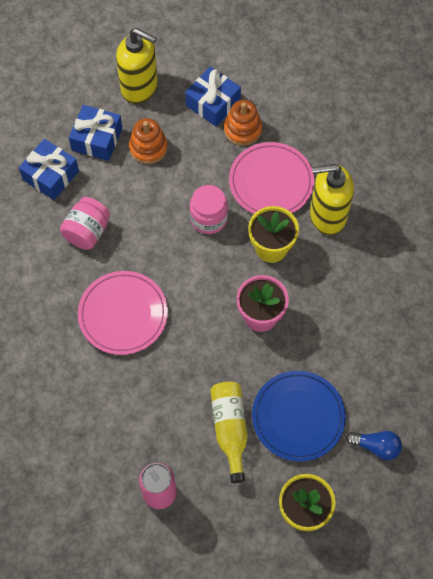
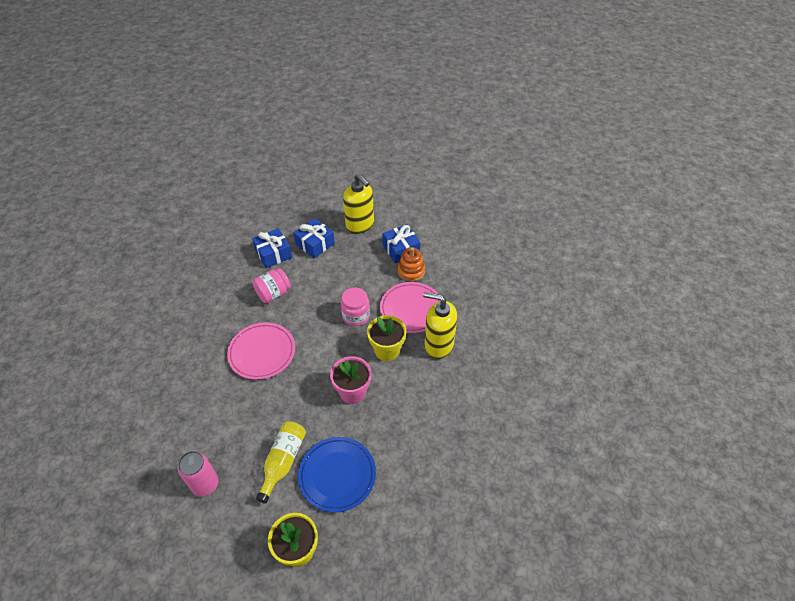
camera: 25 degrees right, 15 degrees down
(148, 148) = (343, 260): orange stacking toy -> none
(376, 446) = (383, 525): blue light bulb -> none

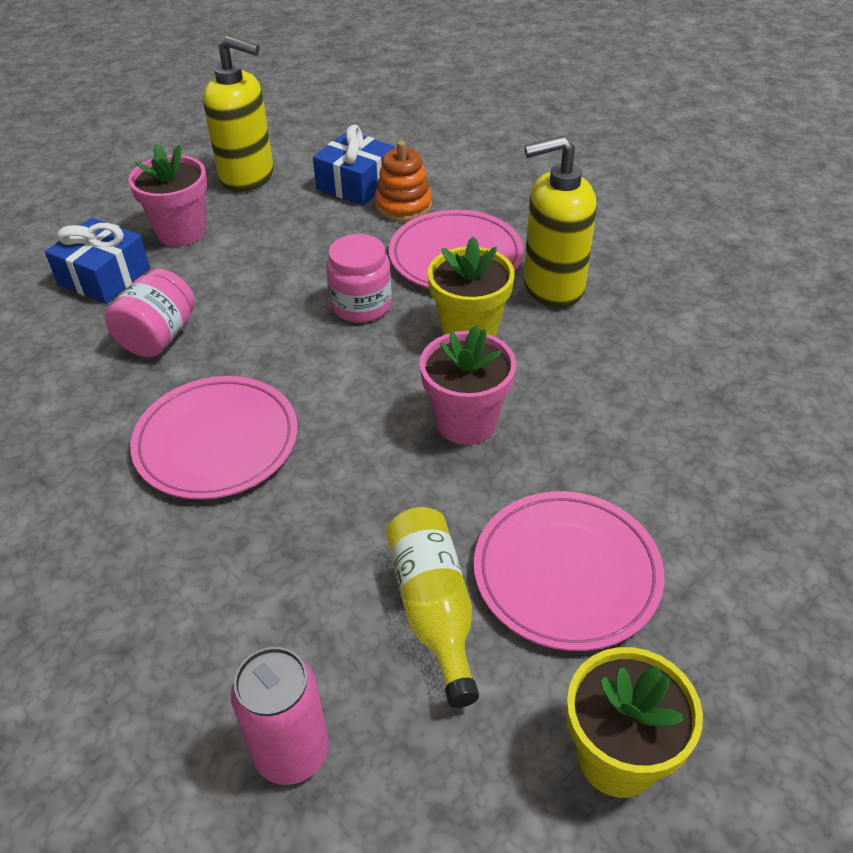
camera: 30 degrees left, 5 degrees down
(315, 244) = (181, 232): blue gift -> pink flower pot
(337, 475) = (566, 573): blue plate -> pink plate

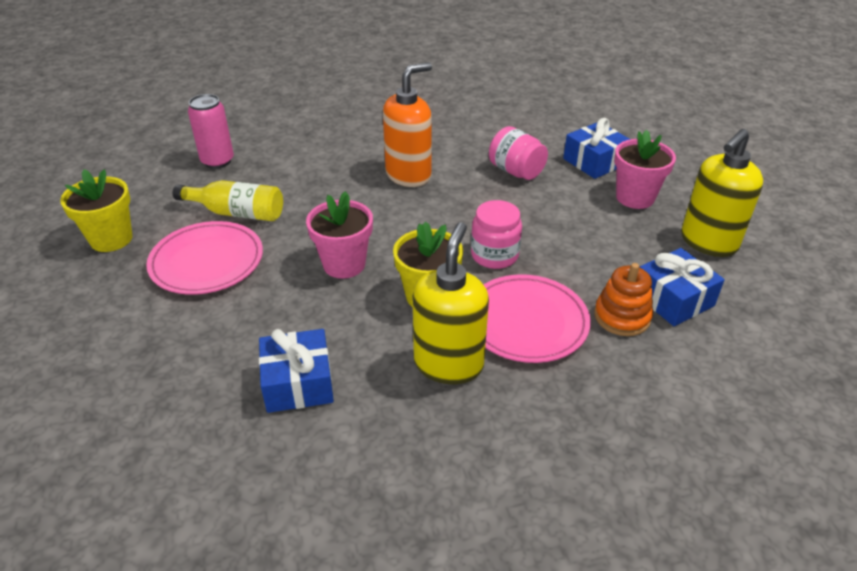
camera: 115 degrees right, 5 degrees down
(216, 442) = (409, 175): pink plate -> orange soap dispenser
(669, 375) = (298, 383): none -> blue gift

